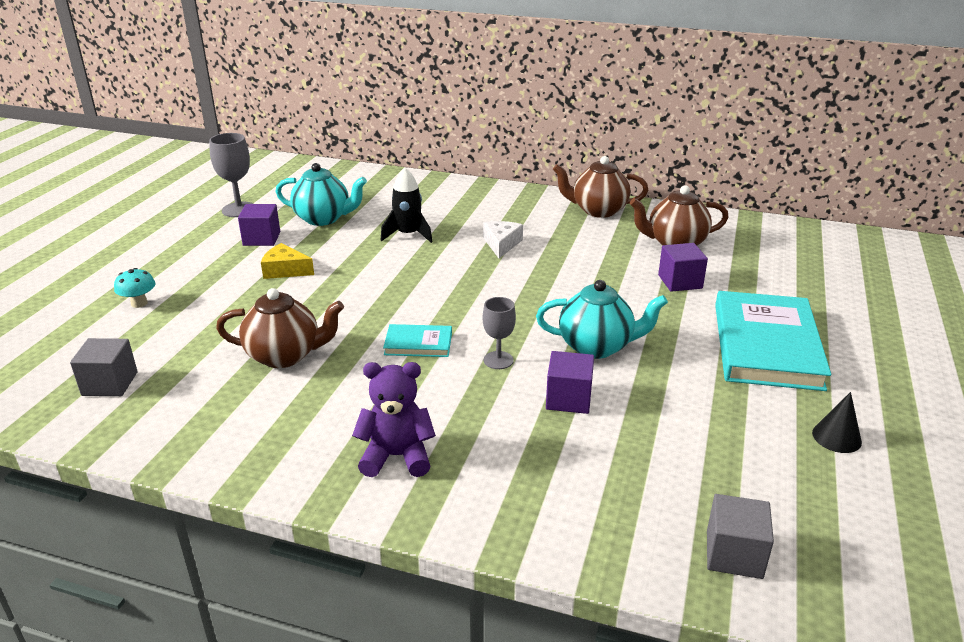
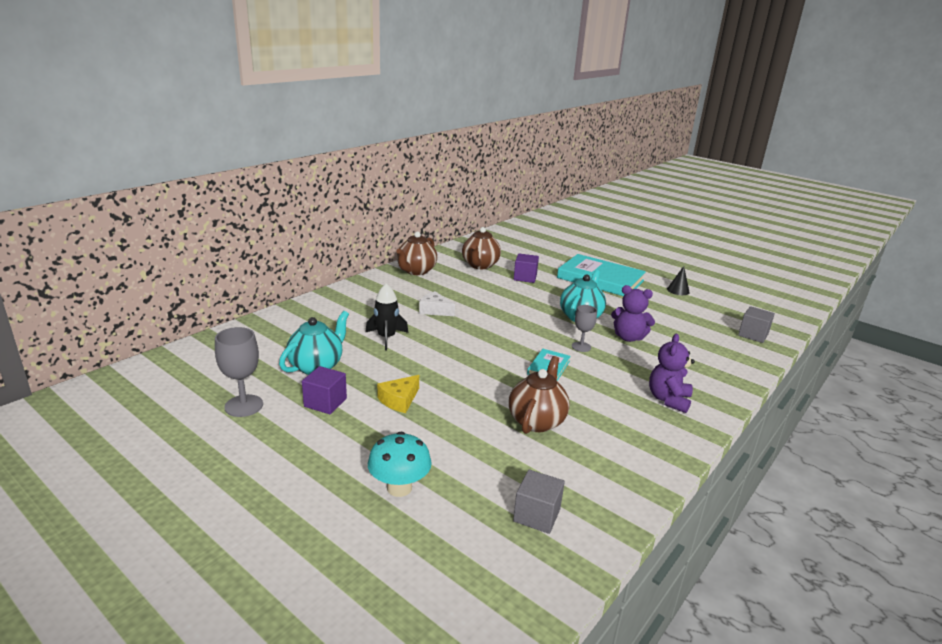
camera: 70 degrees left, 5 degrees down
(139, 303) = (399, 488): turquoise mushroom -> turquoise mushroom, size x1.57
(568, 399) = (628, 337): purple cube -> purple teddy bear

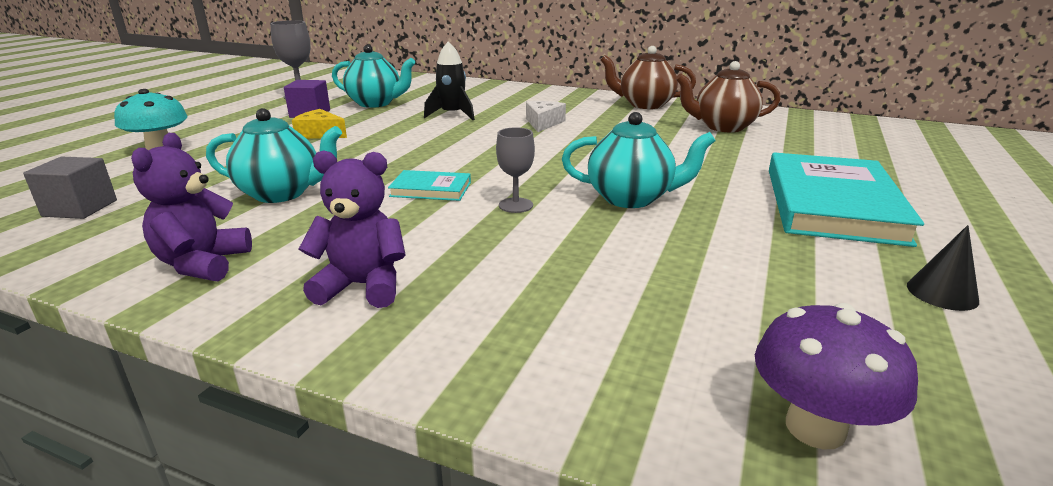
camera: 75 degrees right, 0 degrees up
(525, 277) = (728, 153): purple cube -> none
(537, 421) = (282, 193): brown teapot -> turquoise teapot
(628, 337) = (591, 241): purple teddy bear -> purple teddy bear (203, 264)
(753, 335) = (815, 428): grey cube -> purple mushroom

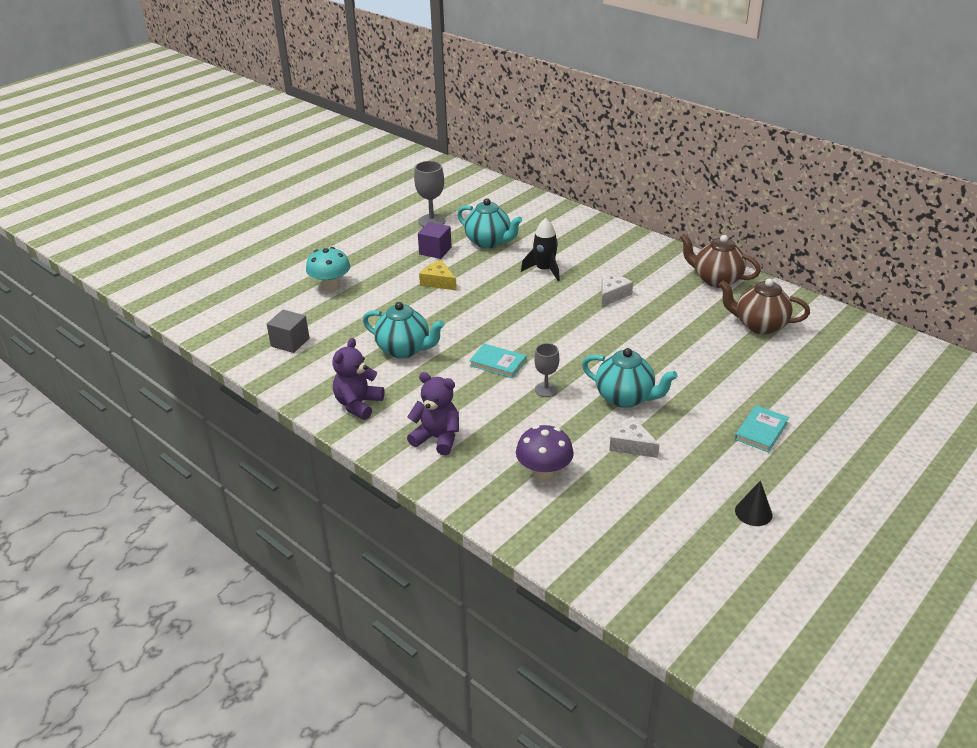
camera: 20 degrees right, 10 degrees up
(683, 244) = (631, 445): none -> white cheese
(815, 428) = (610, 562): purple mushroom -> purple mushroom (544, 474)
(832, 204) = (761, 431): turquoise book -> turquoise book, size x0.47

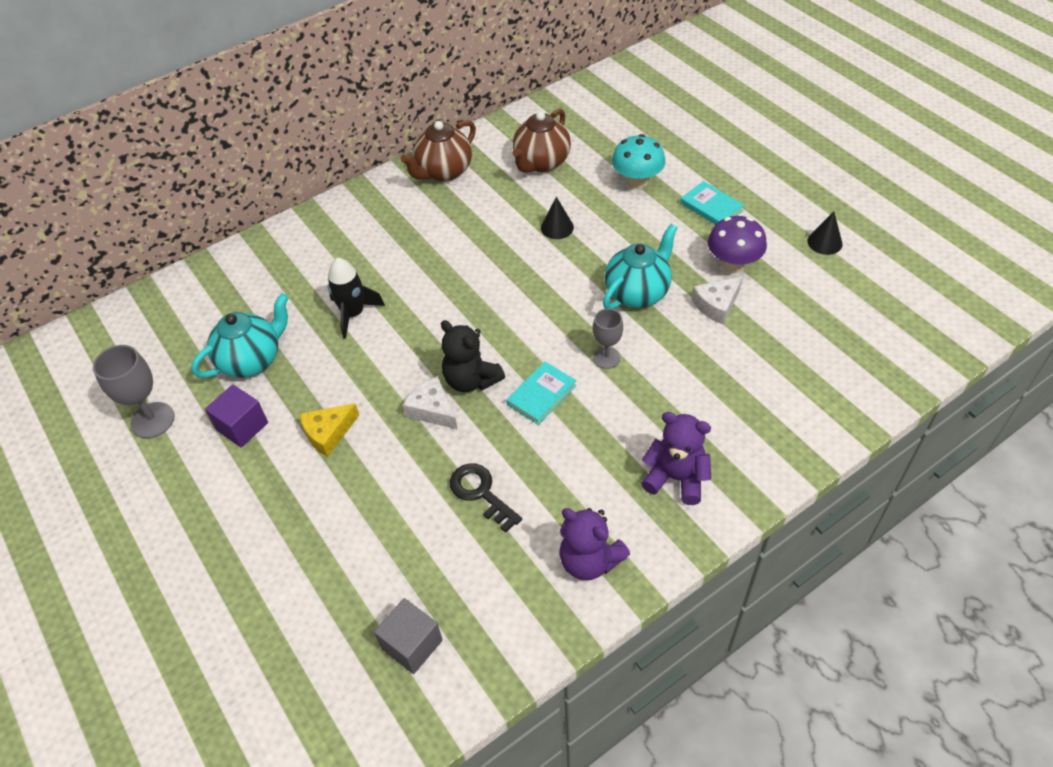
camera: 75 degrees left, 15 degrees up
(330, 287) = (278, 576): turquoise mushroom -> turquoise mushroom (637, 182)
(404, 349) = (480, 493): turquoise teapot -> black key
(437, 438) = (676, 478): purple teddy bear -> purple teddy bear turned 75 degrees clockwise
(501, 329) = (471, 380): none -> black teddy bear
(544, 474) = (753, 386): purple mushroom -> purple mushroom (733, 264)
(612, 294) = (437, 262): white cheese -> white cheese (433, 410)
(682, 345) = (557, 227): none -> black cone

